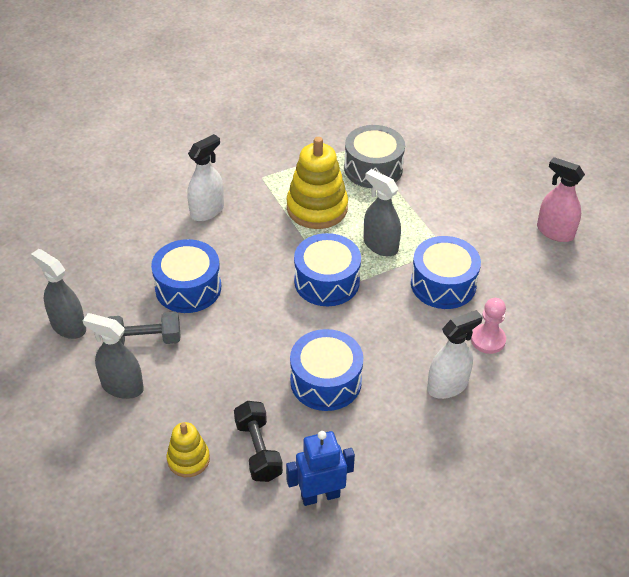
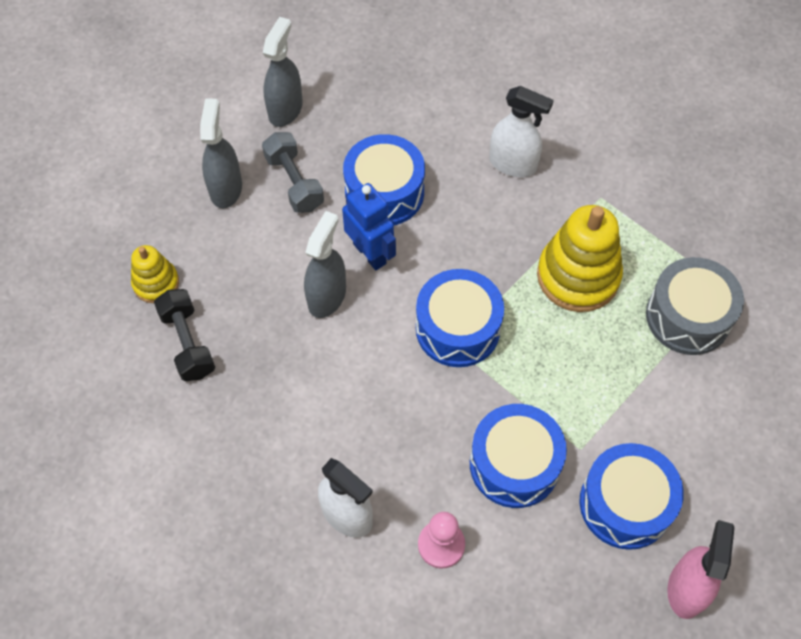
camera: 70 degrees right, 15 degrees up
(258, 450) = (188, 343): black dumbbell -> black dumbbell turned 75 degrees counterclockwise
(320, 495) = (149, 423): blue robot -> blue robot (370, 253)
(326, 381) = (304, 378): blue drum -> blue drum (625, 504)
(380, 245) = (548, 369): grey spray bottle -> grey spray bottle (327, 296)

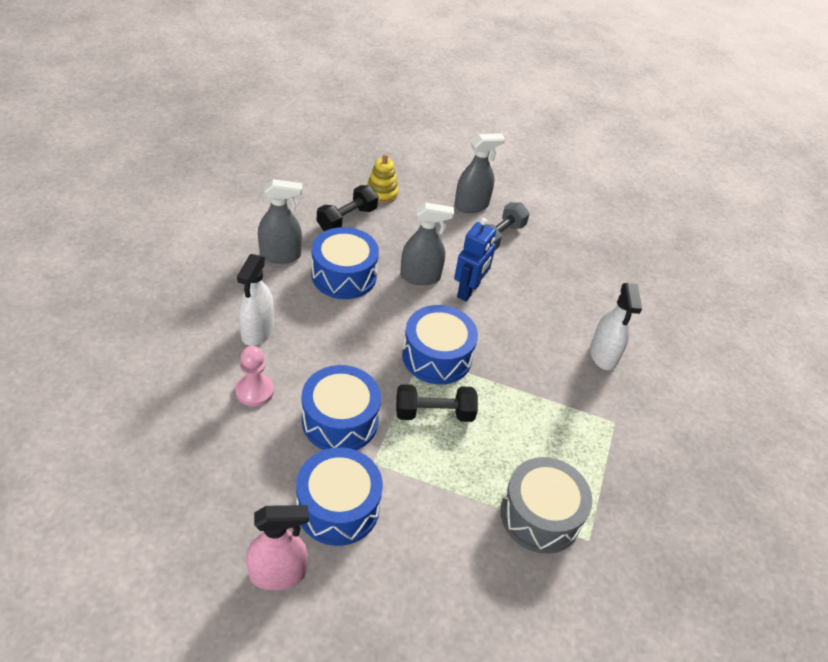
camera: 60 degrees right, 15 degrees down
(285, 109) = (553, 217): grey spray bottle -> grey spray bottle (280, 255)
(384, 192) = (524, 285): blue drum -> blue drum (344, 275)
(535, 363) = (434, 413): none -> black dumbbell
(578, 276) = (529, 423): yellow stacking toy -> none

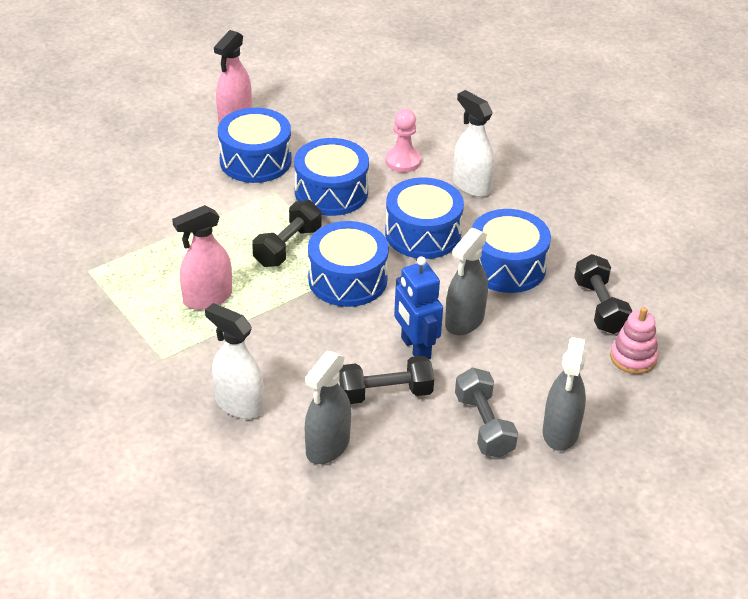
camera: 130 degrees right, 5 degrees down
(280, 255) = (568, 236): grey spray bottle -> grey spray bottle (327, 446)
(345, 336) = (423, 233): none -> blue drum
(381, 193) = (633, 357): yellow stacking toy -> pink stacking toy
(520, 288) = (385, 393): none -> black dumbbell
(536, 432) = (207, 298): none -> pink spray bottle
(540, 515) = (136, 256): grey drum -> none

